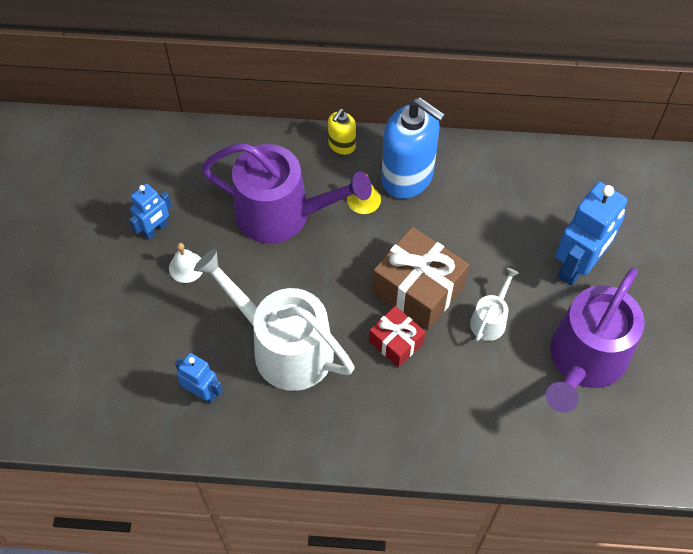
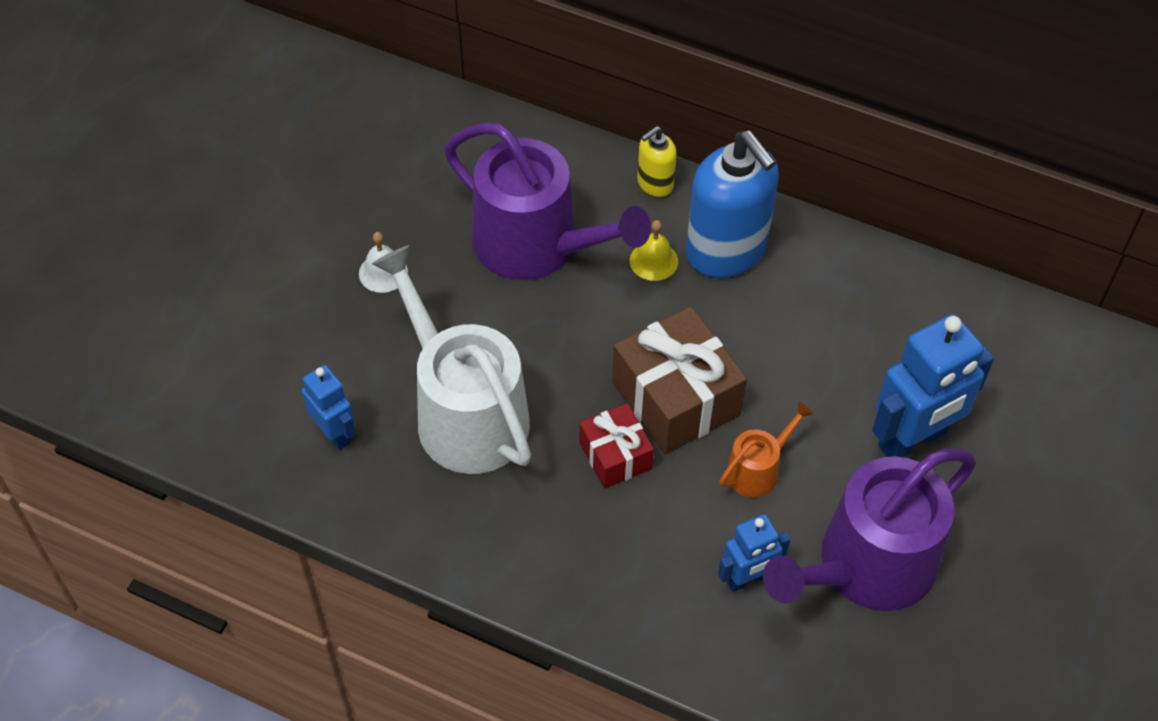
camera: 20 degrees right, 5 degrees down
(155, 229) = (365, 214): blue robot -> blue robot (747, 579)
(490, 320) = (757, 470): white watering can -> orange watering can

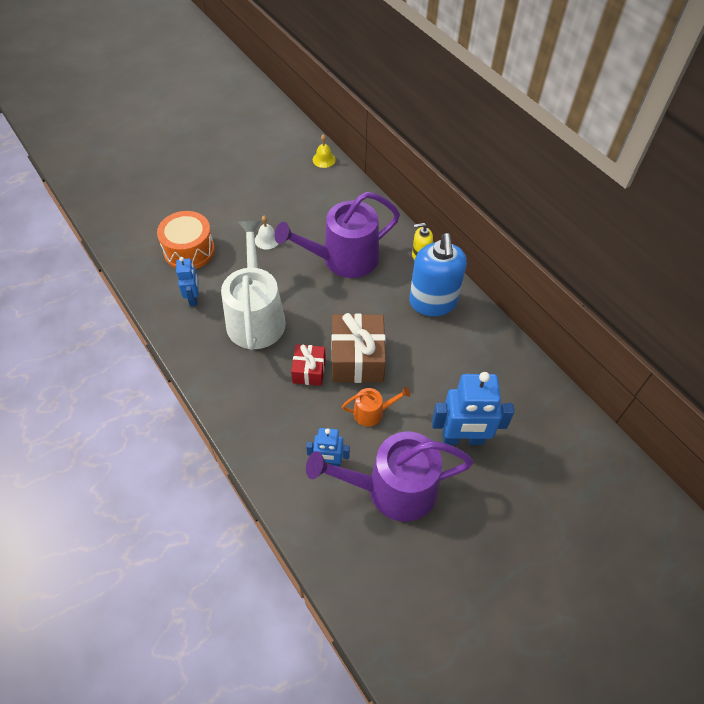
camera: 30 degrees right, 0 degrees up
(261, 355) = (189, 250): none -> orange drum
(536, 245) = (344, 259): purple watering can -> purple watering can turned 90 degrees clockwise
(653, 261) = (394, 291): yellow bell -> yellow bell (324, 159)

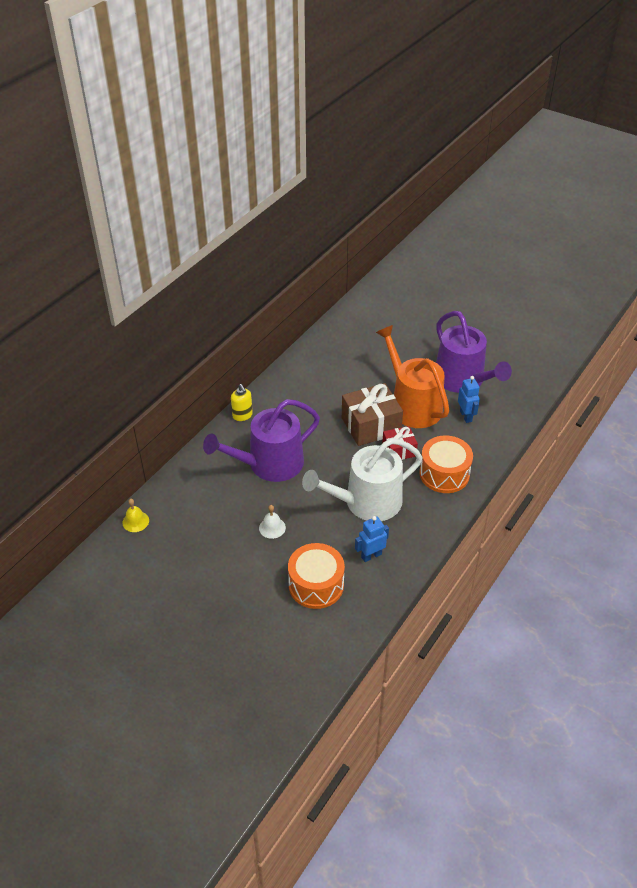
camera: 110 degrees left, 10 degrees down
(254, 399) = (444, 474): none -> orange drum
(344, 259) = (269, 464): purple watering can -> purple watering can turned 105 degrees clockwise
(372, 412) = (412, 405): orange watering can -> orange watering can, size x2.19
(433, 302) = (290, 396): blue soap dispenser -> none
(462, 439) = (403, 356): blue robot -> none

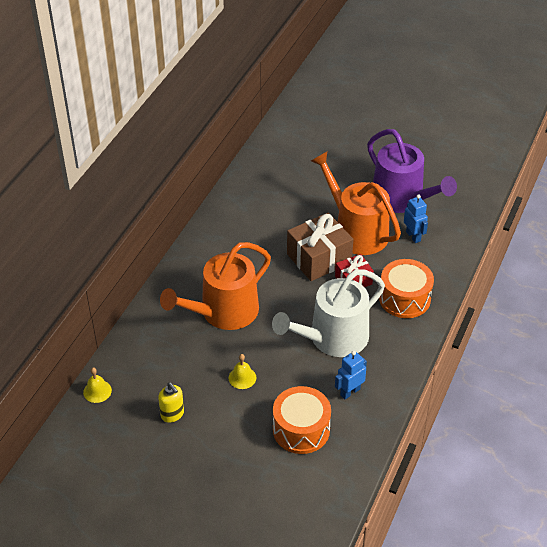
camera: 10 degrees left, 0 degrees up
(242, 415) = (183, 265): yellow soap dispenser -> yellow soap dispenser (172, 414)
(269, 464) = (224, 312): purple watering can -> orange watering can
(272, 527) = (242, 377): white bell -> yellow bell

